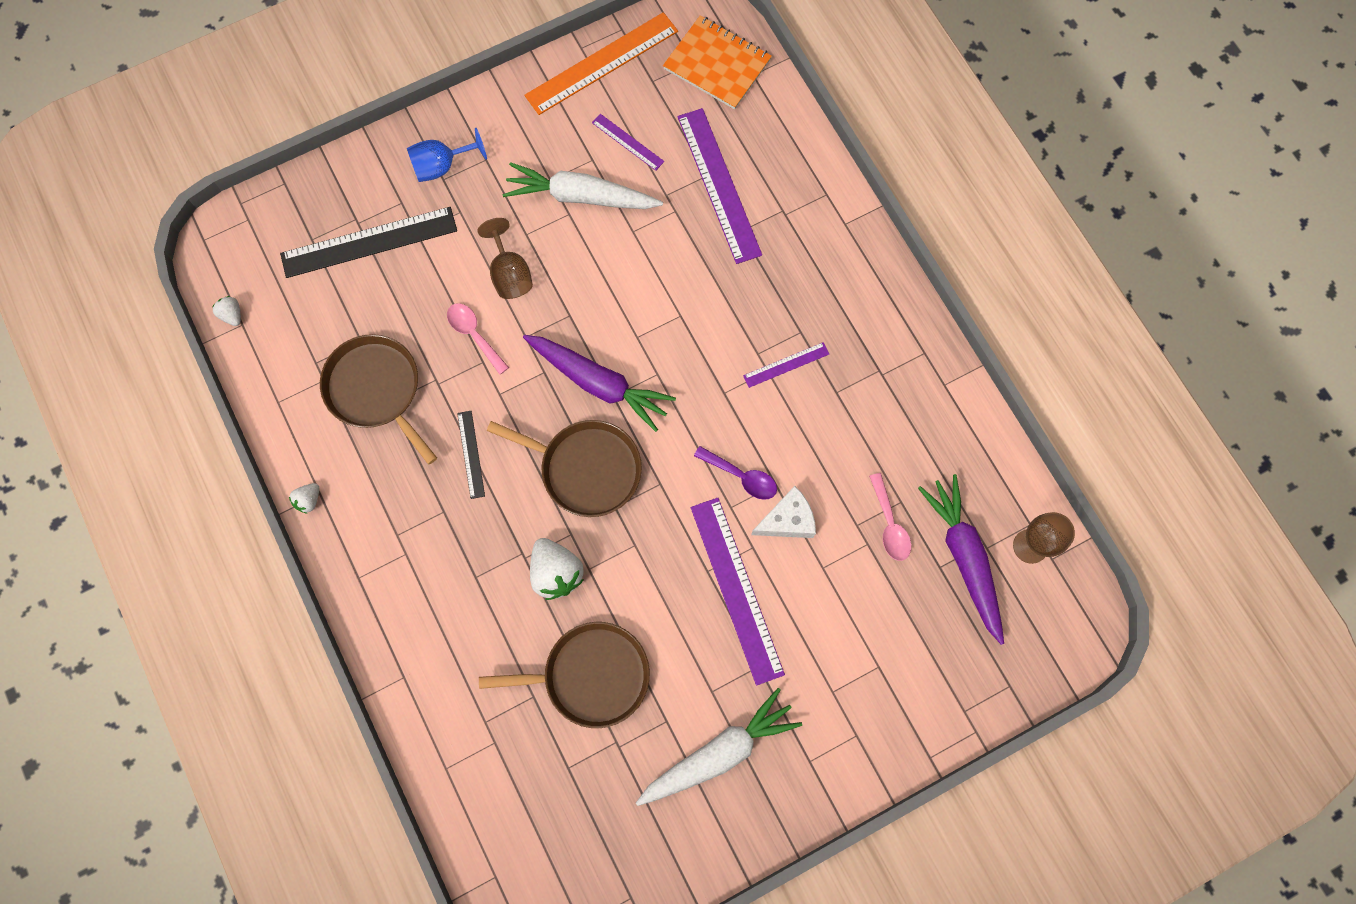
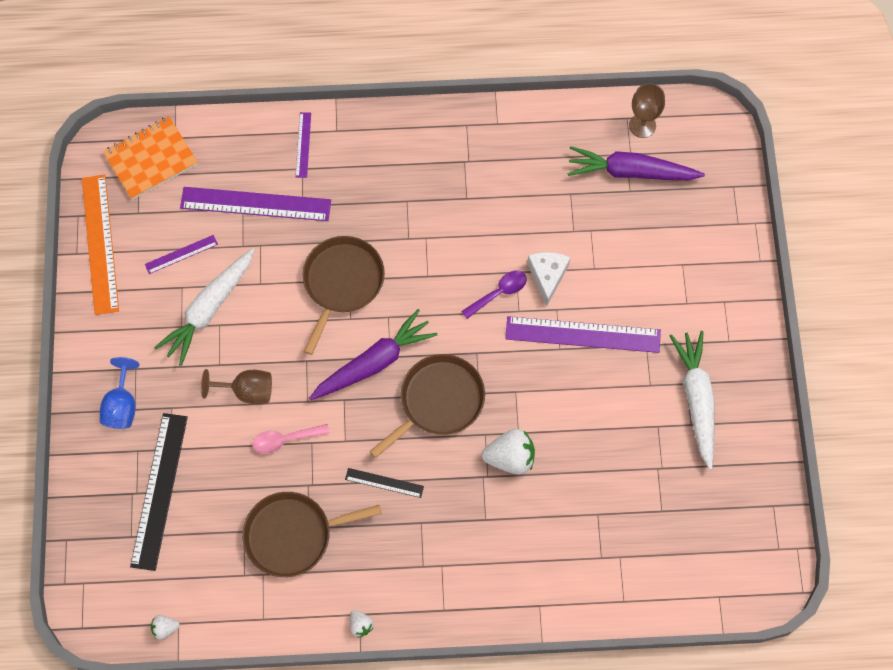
camera: 65 degrees left, 5 degrees down
(591, 675) = (600, 465): brown pan -> brown pan (342, 283)
(786, 365) = (427, 223): purple ruler -> purple ruler (303, 145)
(889, 524) = (583, 209): pink spoon -> none

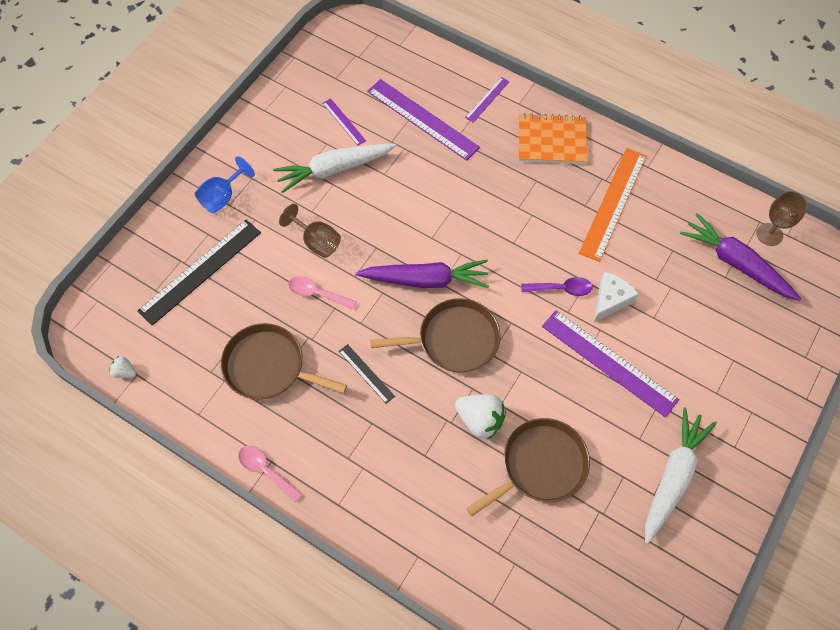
camera: 35 degrees right, 5 degrees down
(100, 244) = (294, 83): orange ruler -> orange ruler (613, 203)
(151, 159) = (372, 49): orange notebook -> orange notebook (551, 140)
(181, 254) = (344, 122): purple ruler -> purple ruler turned 45 degrees clockwise
(342, 283) = (444, 209): brown pan -> brown pan (540, 465)
(360, 625) = (265, 470): white strawberry -> pink spoon

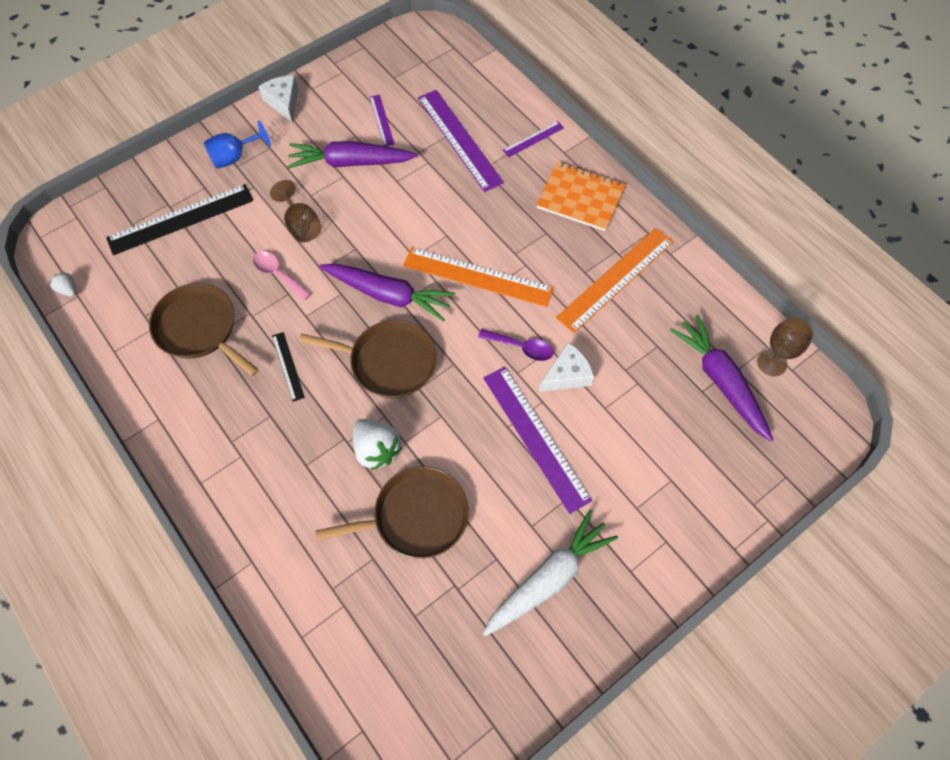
camera: 20 degrees right, 0 degrees up
(244, 131) = (283, 102): none -> white cheese
(265, 470) = (149, 425): pink spoon -> none
(334, 169) = (350, 162): white carrot -> purple carrot
(496, 239) = (477, 277): none -> orange ruler

